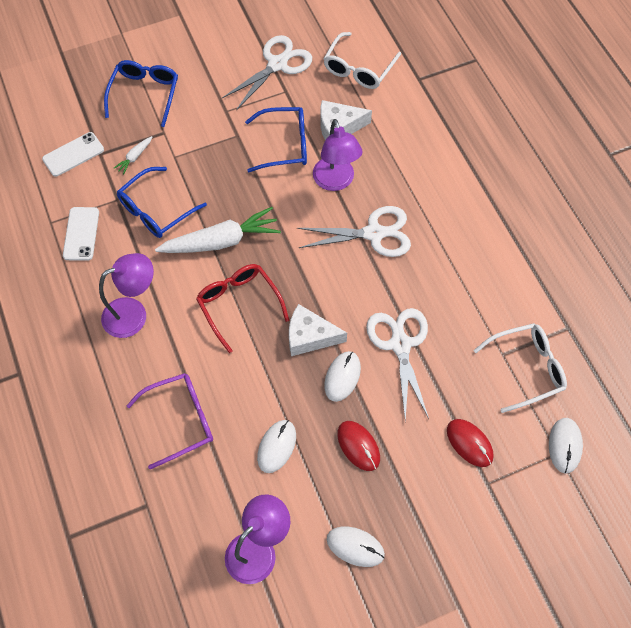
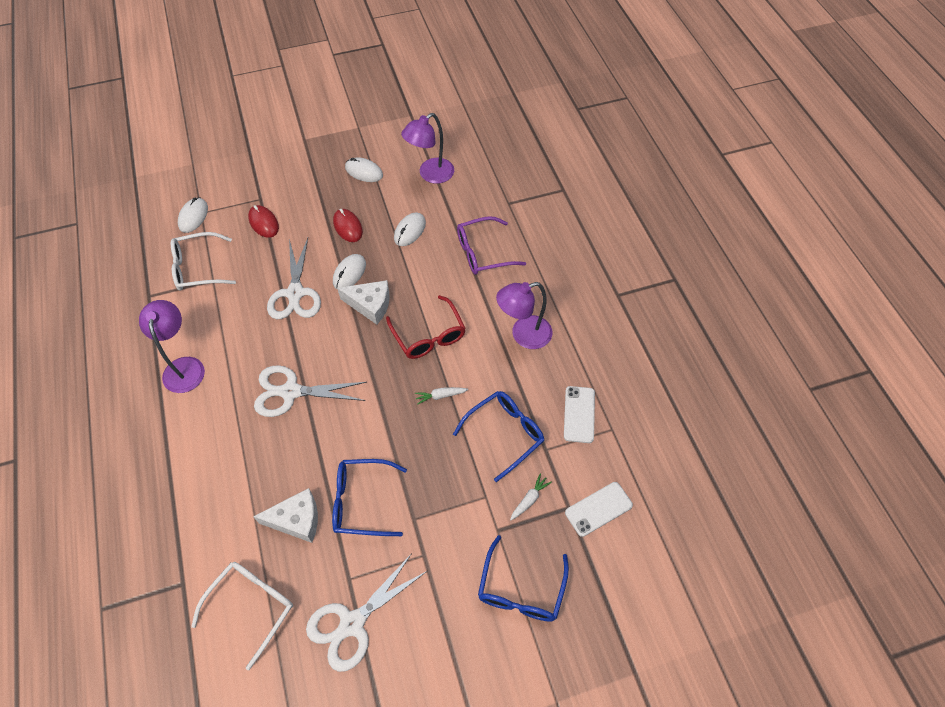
camera: 175 degrees left, 5 degrees down
(221, 241) = (440, 396): white carrot -> white carrot, size x0.44
(335, 181) = (315, 451): purple lamp -> purple lamp (184, 366)

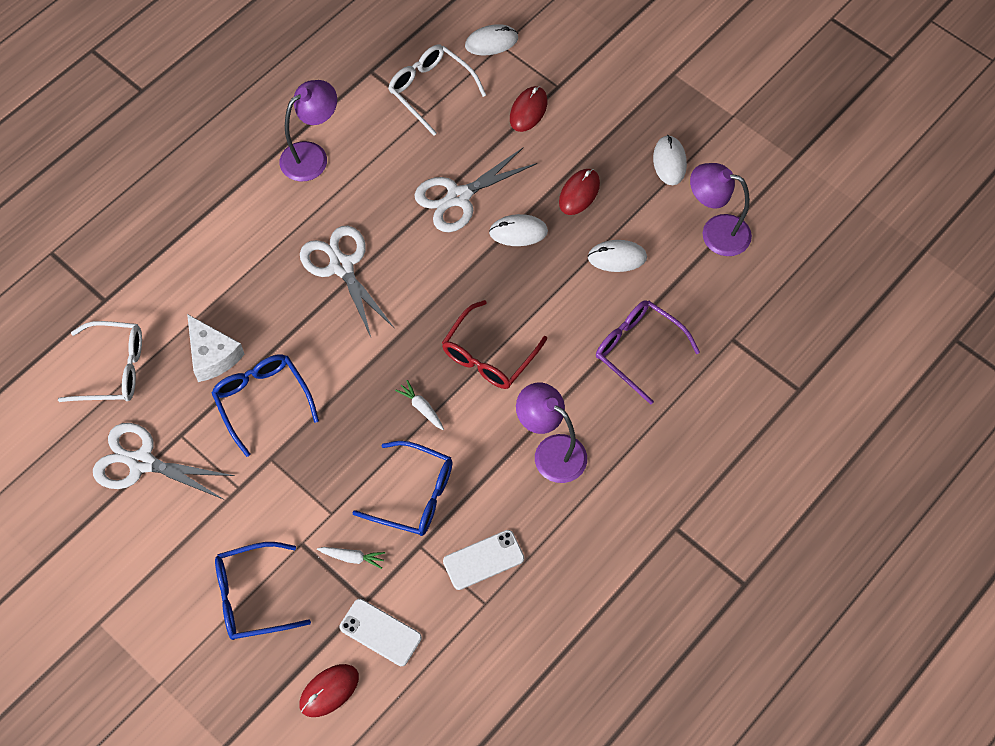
camera: 60 degrees right, 5 degrees up
(370, 305) = (490, 276): white cheese -> none
(627, 568) = (329, 691): none -> red mouse

